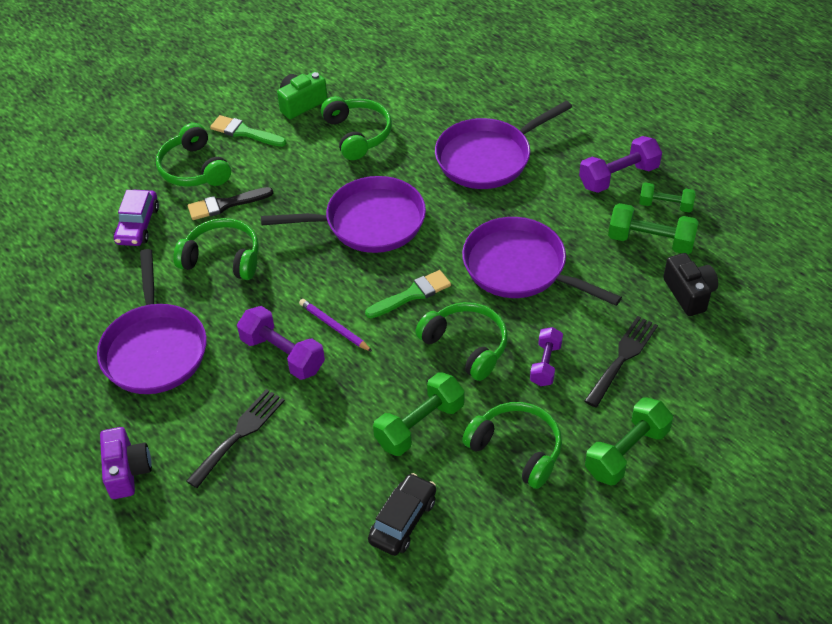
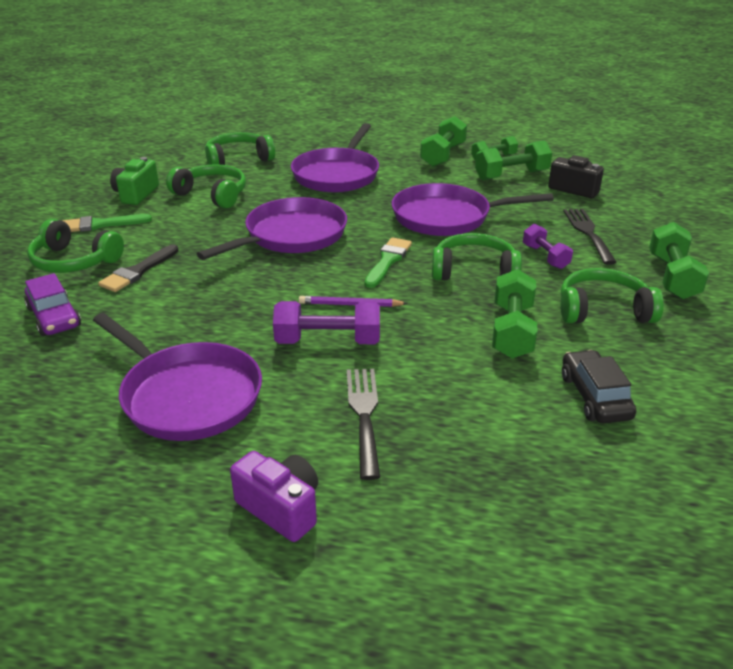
camera: 40 degrees left, 15 degrees down
(222, 258) = (180, 305): green headphones -> green headphones (238, 159)
(618, 177) = (443, 155): purple dumbbell -> green dumbbell

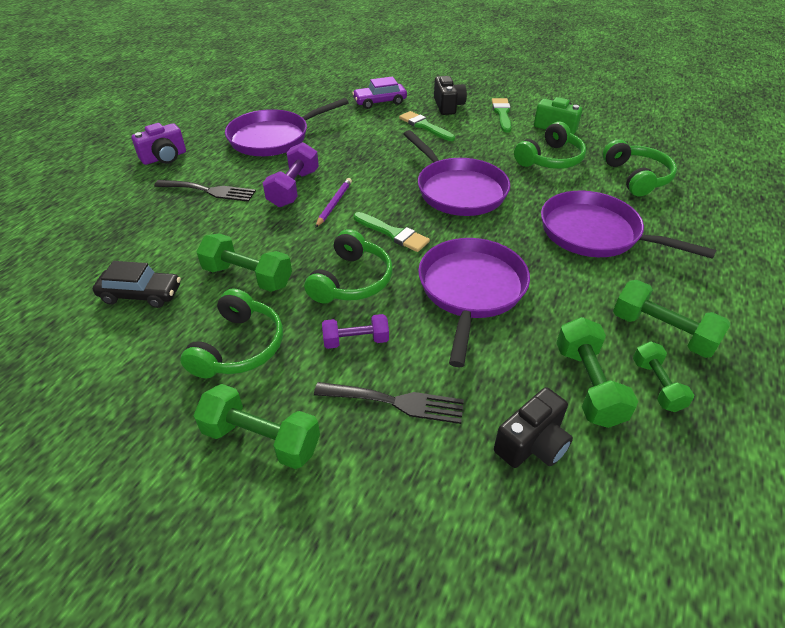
camera: 105 degrees right, 10 degrees up
(74, 261) = (448, 106): green headphones -> black camera
(138, 271) = (424, 126): black brush -> green brush

